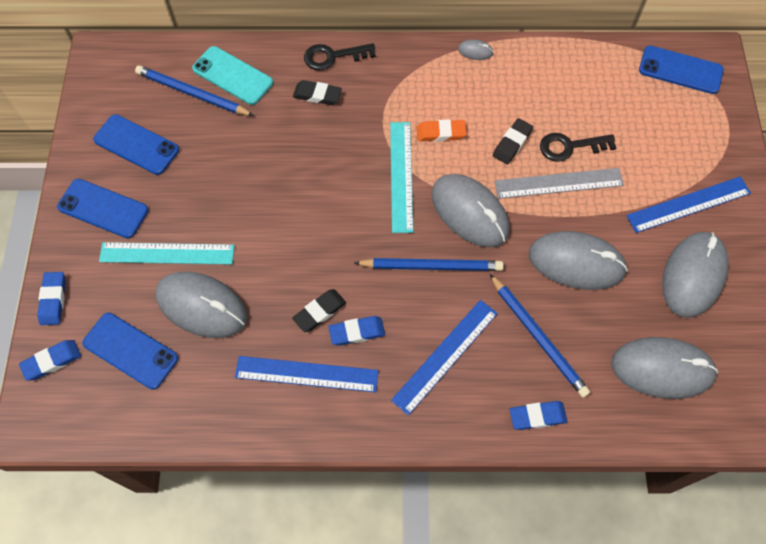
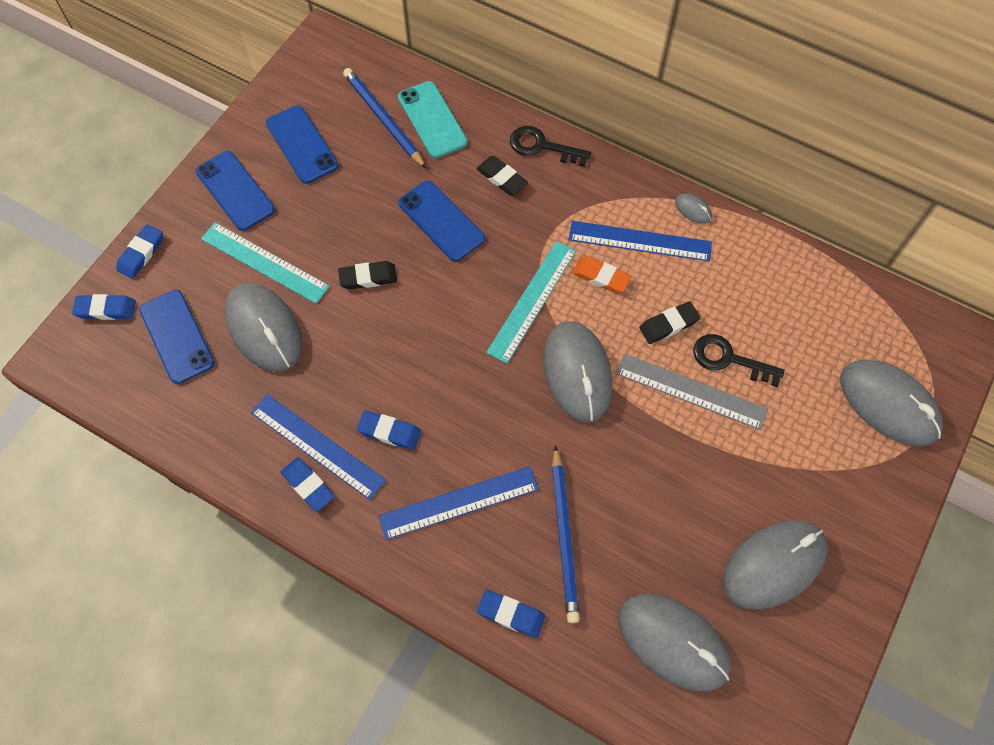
camera: 30 degrees right, 0 degrees up
(319, 312) = (367, 393): black eraser -> black eraser (368, 277)
(319, 409) = (308, 485): none -> blue eraser
(431, 266) = (503, 406): blue pencil -> none
(576, 262) = (655, 482): grey mouse -> grey mouse (888, 404)
(680, 70) = (910, 338): blue phone -> blue phone (441, 221)
(688, 204) = (820, 487): blue ruler -> blue ruler (640, 241)

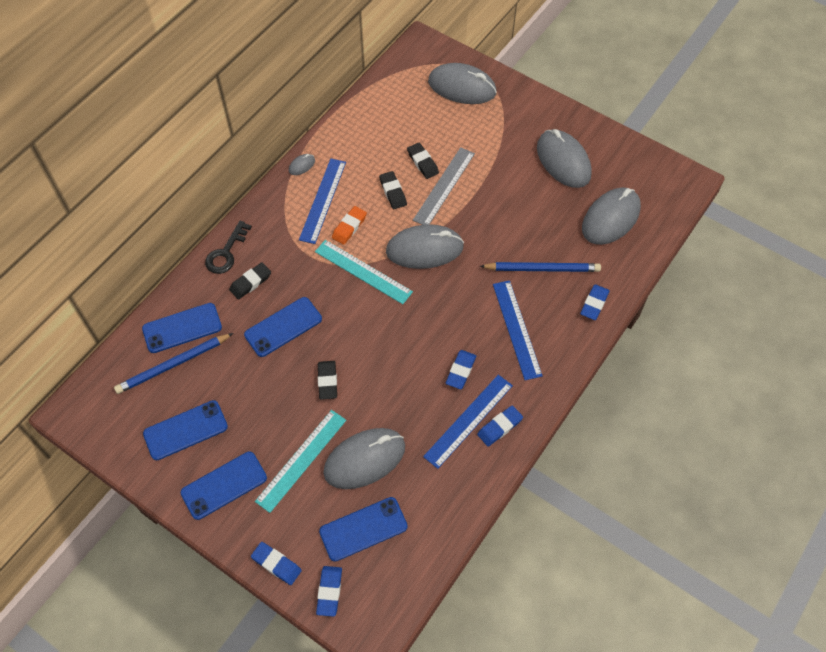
camera: 85 degrees left, 5 degrees down
(432, 120) = (182, 328): turquoise phone -> blue phone
(728, 359) = (422, 162): black key -> black eraser
(888, 404) = (462, 87): grey mouse -> grey mouse turned 60 degrees clockwise

